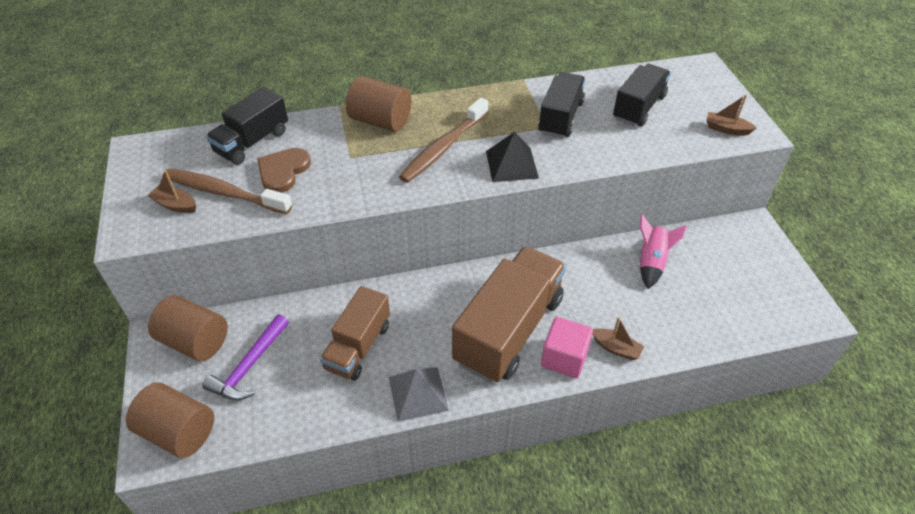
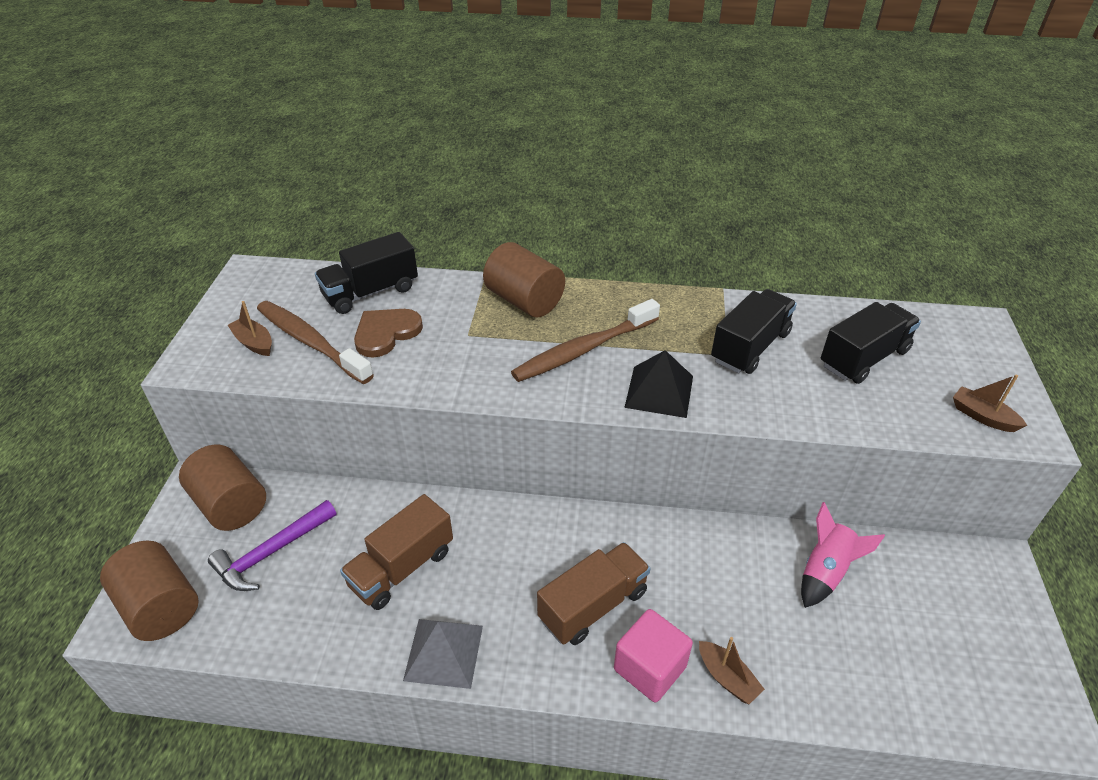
camera: 20 degrees right, 5 degrees down
(508, 330) = (593, 605): brown truck -> brown truck, size x0.60

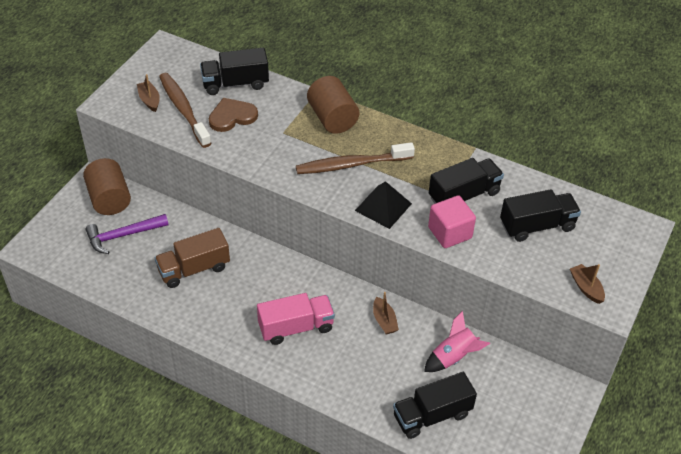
camera: 20 degrees right, 5 degrees up
(160, 606) = (53, 246): brown cylinder -> none
(444, 652) = (197, 323): grey pyramid -> none
(593, 605) = (296, 327): brown truck -> pink truck
(649, 668) = (310, 371): pink cube -> pink cube (450, 233)
(727, 678) = (352, 392): brown boat -> brown boat (384, 321)
(855, 671) = (432, 415): none -> black truck

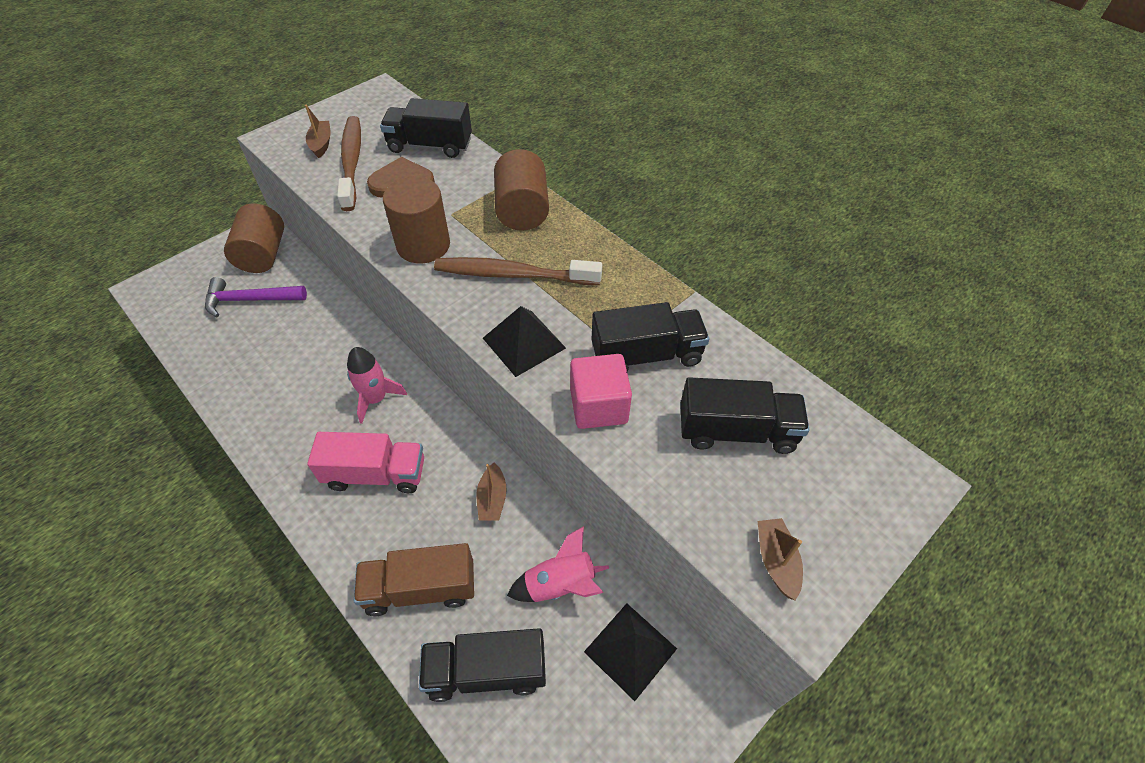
camera: 20 degrees right, 5 degrees up
(194, 269) = (301, 361): brown truck -> brown truck (420, 589)
(266, 280) = (376, 399): none -> pink rocket
(277, 159) = (423, 245): none -> brown cylinder
(512, 379) = (630, 650): none -> black pyramid

